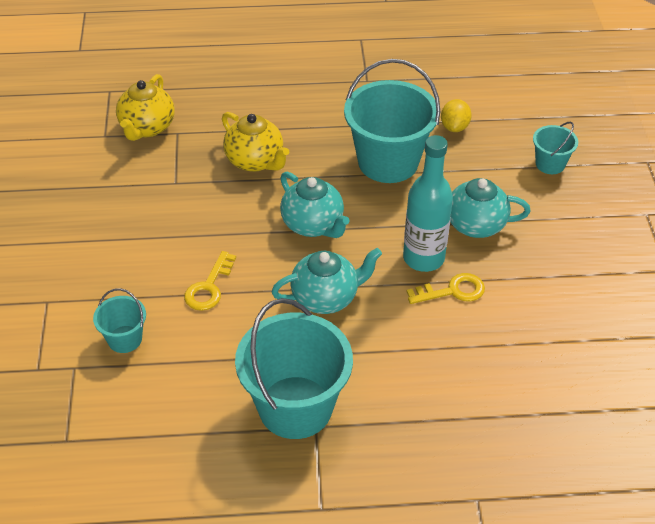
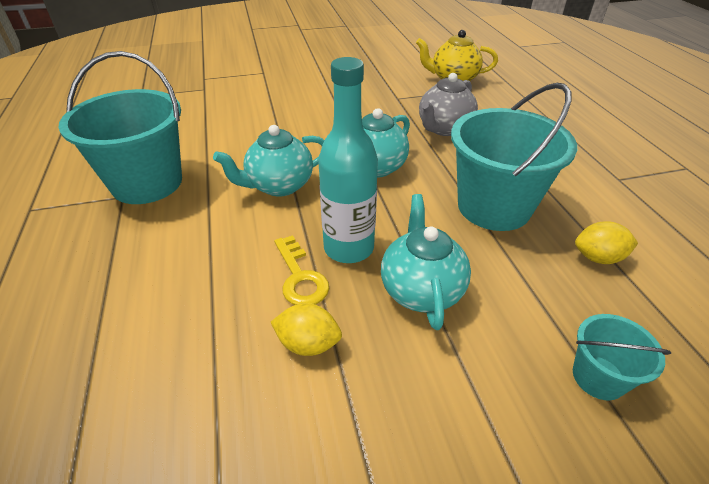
camera: 80 degrees right, 5 degrees down
(125, 339) = (229, 101): turquoise bucket -> none
(209, 287) = (284, 126): yellow key -> none
(255, 161) = (444, 128): yellow teapot -> grey teapot
(326, 297) = (279, 186): turquoise teapot -> turquoise teapot turned 90 degrees clockwise
(516, 291) = (308, 344): none -> yellow lemon

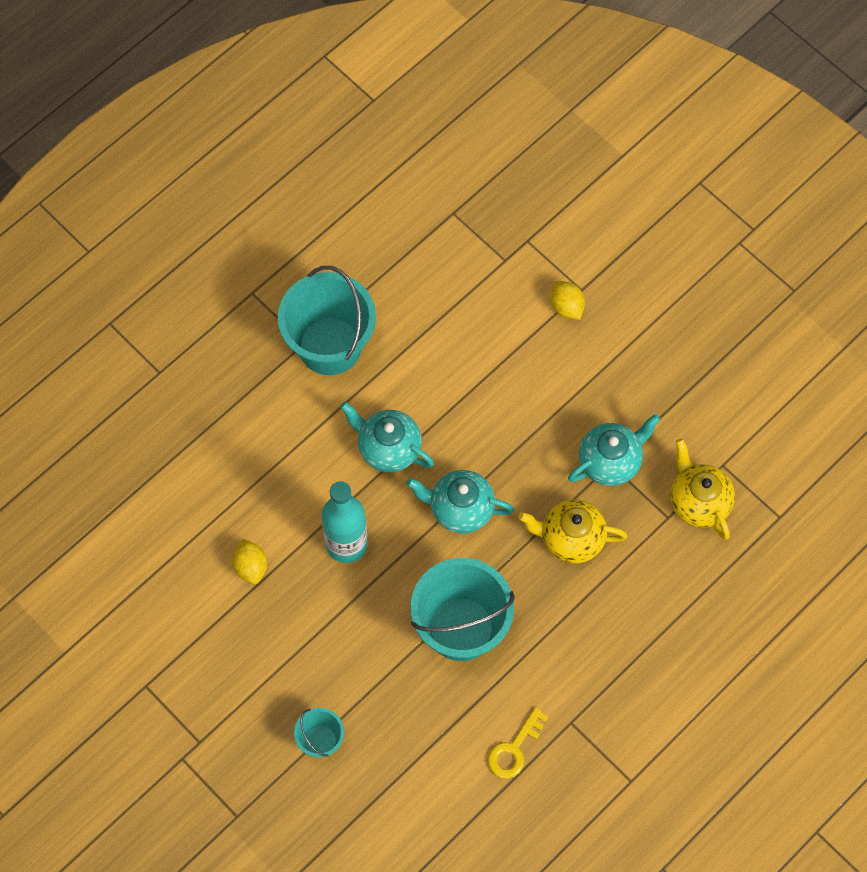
camera: 60 degrees right, 25 degrees up
(300, 277) = (300, 529): yellow key -> yellow key (514, 749)
(421, 289) = (334, 612): turquoise teapot -> turquoise teapot (610, 461)
(444, 128) = (571, 539): grey teapot -> yellow teapot
(598, 258) = (439, 722): yellow lemon -> yellow lemon (566, 307)

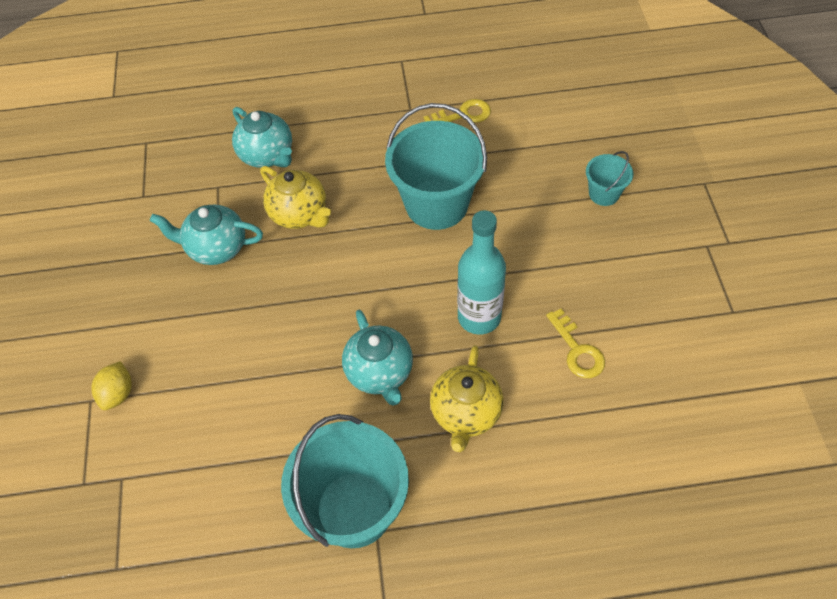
camera: 140 degrees left, 10 degrees down
(251, 567) = (577, 350): yellow lemon -> yellow key
(460, 509) = (363, 286): turquoise teapot -> turquoise teapot (267, 155)
(698, 502) = (186, 183): yellow teapot -> yellow teapot (466, 413)

